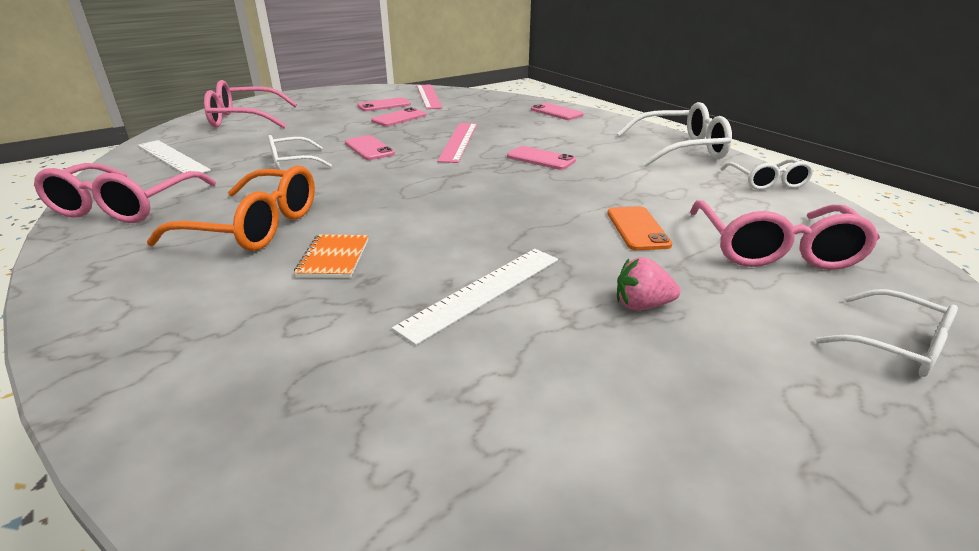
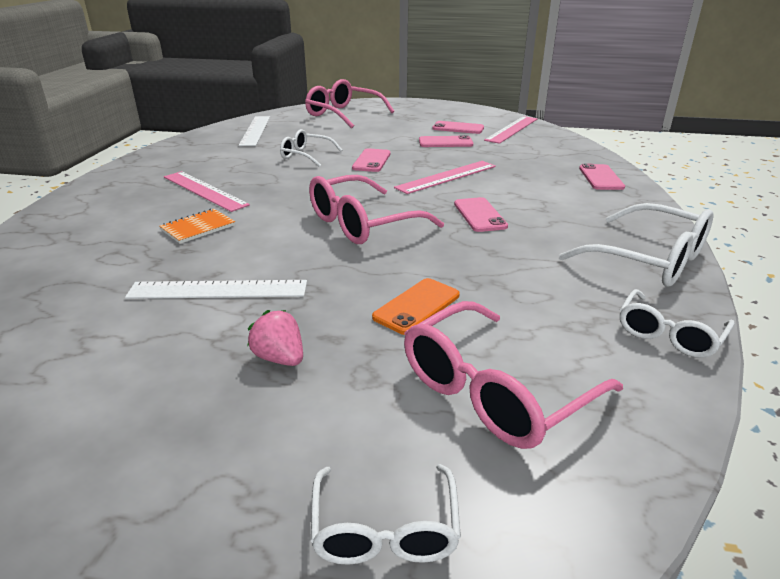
camera: 45 degrees right, 0 degrees up
(125, 206) = (180, 154): pink glasses -> pink glasses (363, 223)
(254, 227) = (204, 190): orange glasses -> pink ruler

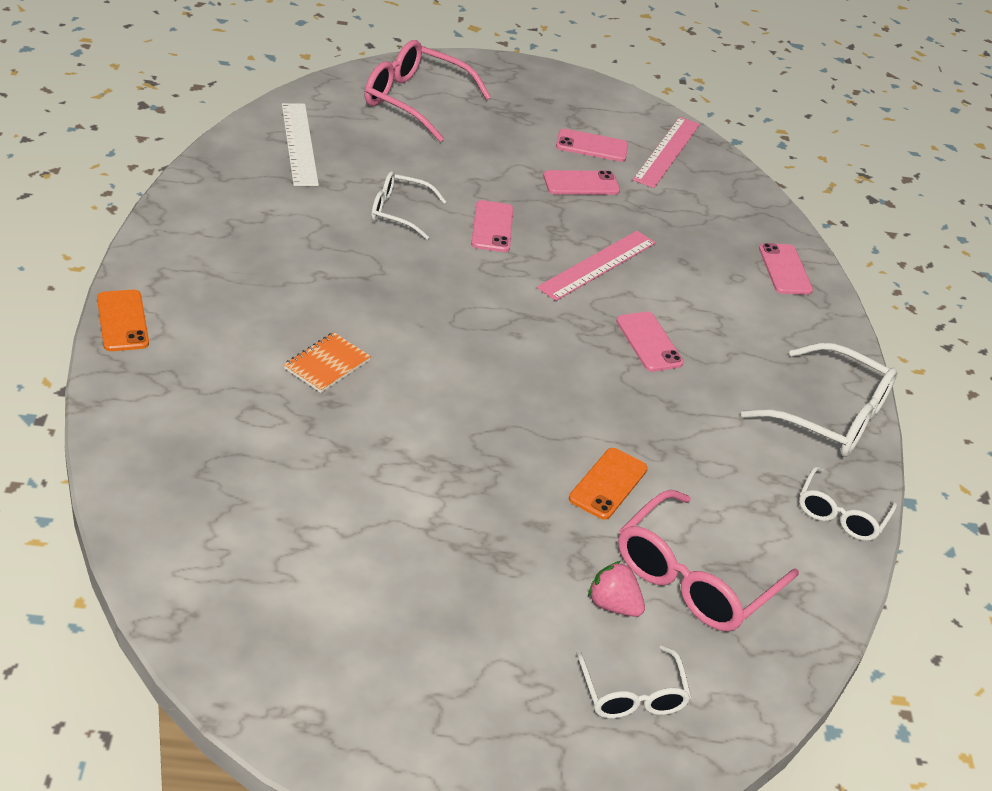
camera: 15 degrees left, 10 degrees up
(57, 206) = (122, 321): none -> orange phone
(204, 190) = (297, 291): pink ruler -> none
(218, 290) = (399, 464): white ruler -> none
(280, 358) = (498, 549): pink strawberry -> pink strawberry (613, 605)
(363, 223) = (518, 357): pink glasses -> none

